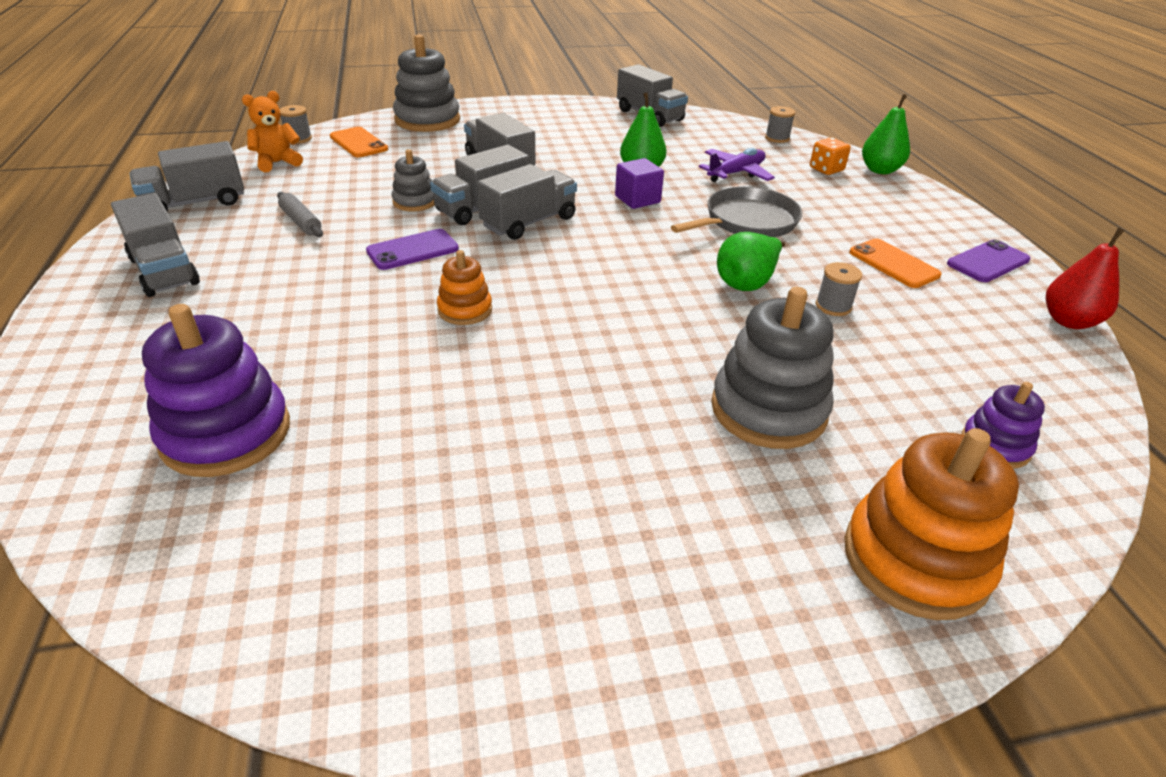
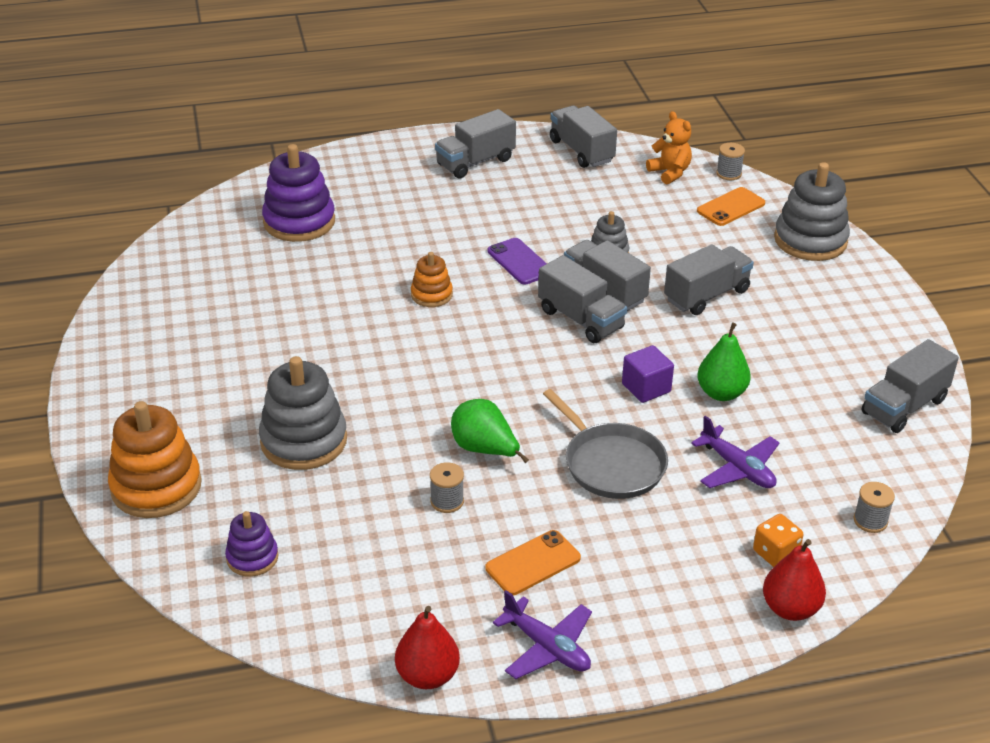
camera: 90 degrees right, 0 degrees up
(301, 222) = (559, 203): grey rolling pin -> none
(880, 170) = (790, 608): green pear -> red pear
(988, 262) = (547, 647): purple phone -> purple plane

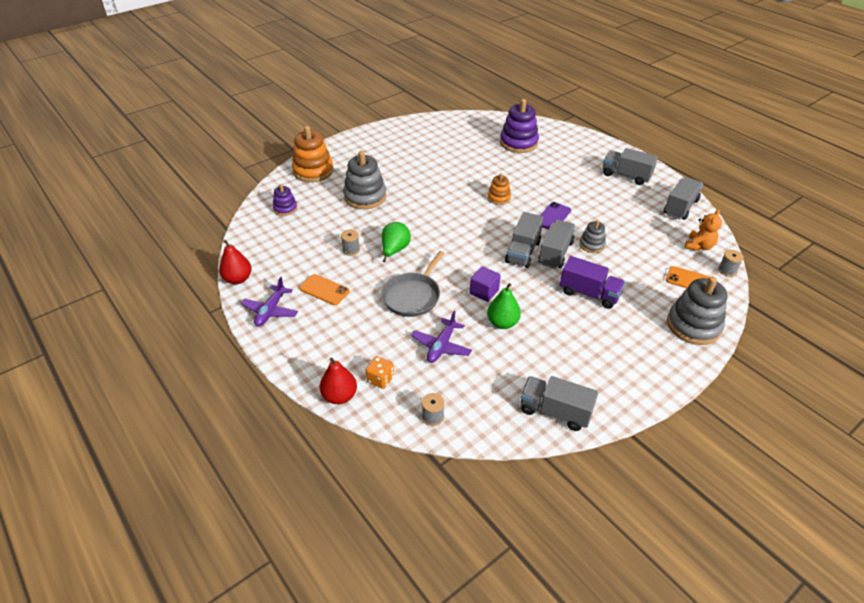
camera: 65 degrees right, 5 degrees up
(706, 295) = (589, 293): grey truck -> purple truck

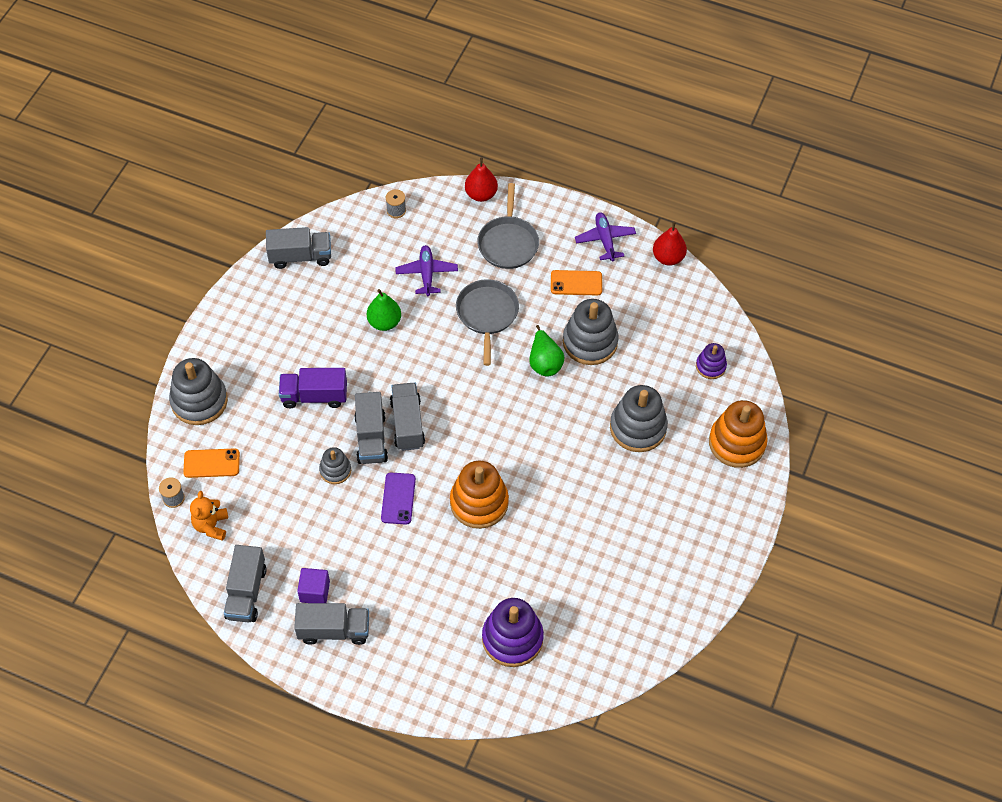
camera: 150 degrees right, 15 degrees up
(351, 250) = (590, 342): grey spool -> grey stacking toy
(351, 342) = (508, 243): none -> grey pan
(380, 379) = (458, 221): orange dice -> none
(484, 292) = (421, 350): purple cube -> purple cube (315, 591)
(499, 198) = (479, 502): orange stacking toy -> orange stacking toy, size x1.83

